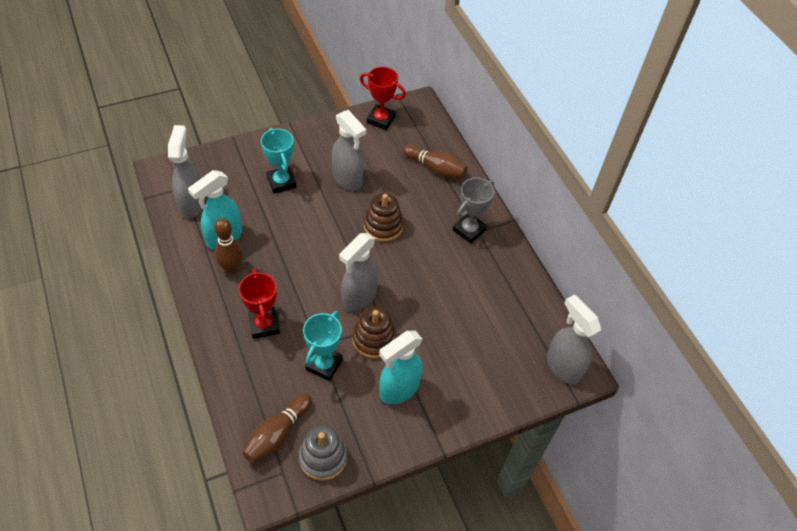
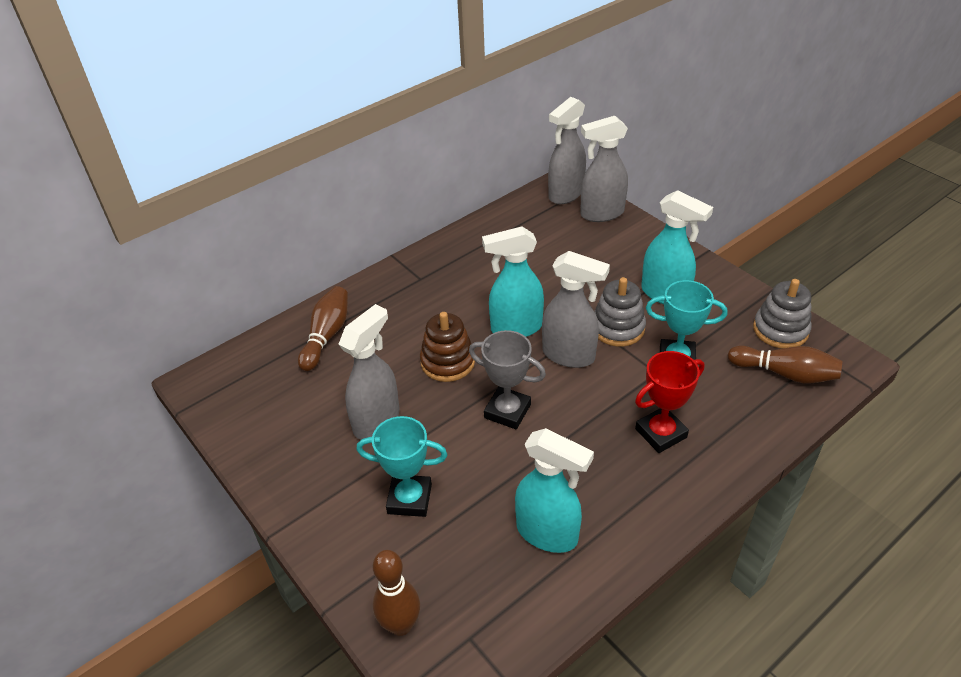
camera: 100 degrees left, 10 degrees down
(191, 204) = (501, 608): grey spray bottle -> grey spray bottle (601, 213)
(232, 268) = (596, 502): brown bowling pin -> brown bowling pin (401, 625)
(281, 182) = (409, 499): turquoise trophy -> turquoise trophy turned 45 degrees clockwise
(374, 339) = (618, 328): brown stacking toy -> grey stacking toy
(381, 120) = (241, 416): red trophy -> none
(400, 274) = (515, 328): none -> turquoise spray bottle
(469, 230) = (421, 286): grey trophy -> grey trophy (507, 411)

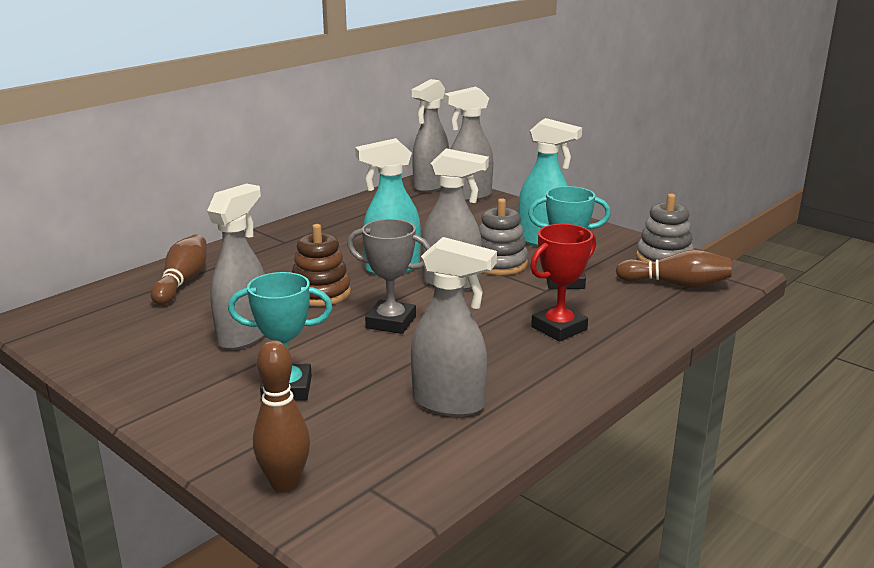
camera: 10 degrees left, 20 degrees down
(548, 533) = (449, 404): turquoise spray bottle -> grey spray bottle

